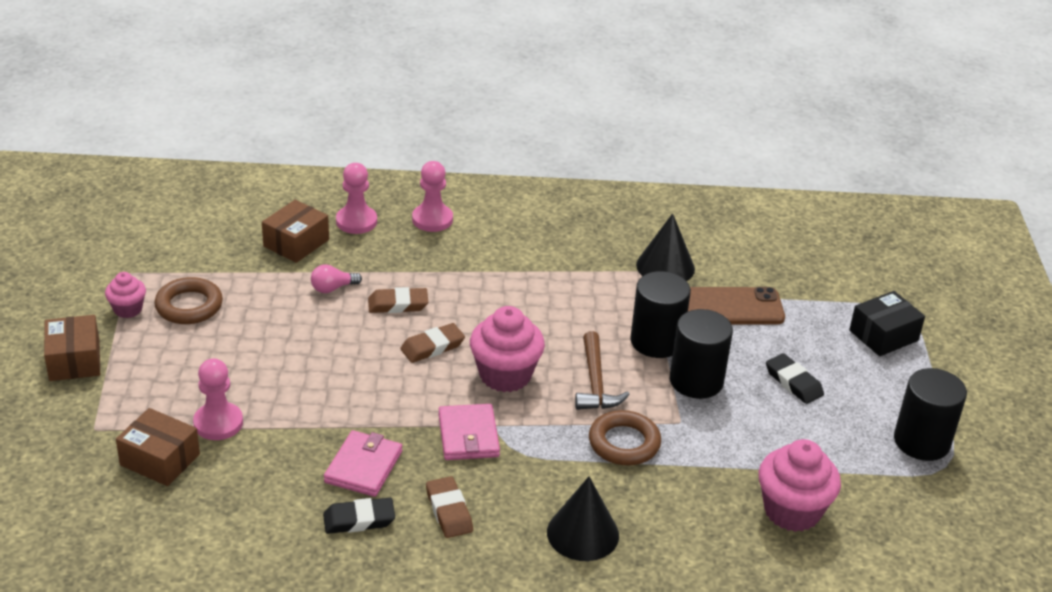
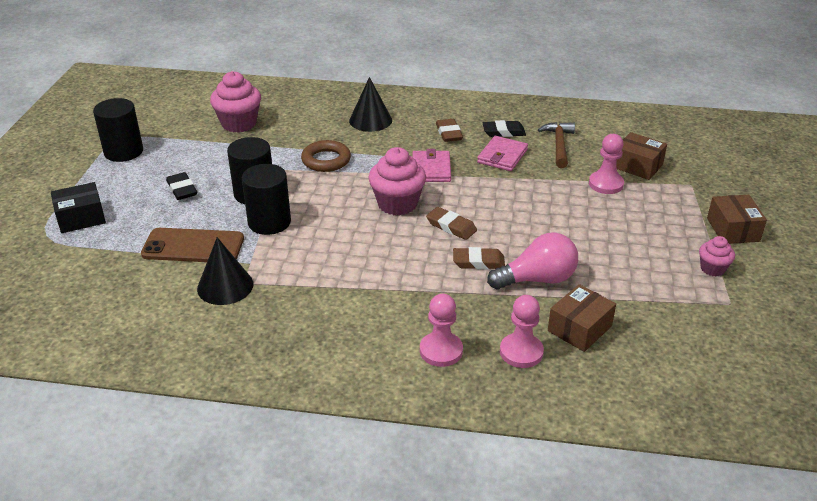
camera: 170 degrees left, 0 degrees up
(189, 306) = (660, 269): brown ring -> none
(333, 288) = (537, 279): pink light bulb -> pink light bulb, size x1.94
(432, 347) = (451, 226): brown eraser -> brown eraser turned 60 degrees clockwise
(595, 382) = (330, 196): brown hammer -> brown hammer (559, 145)

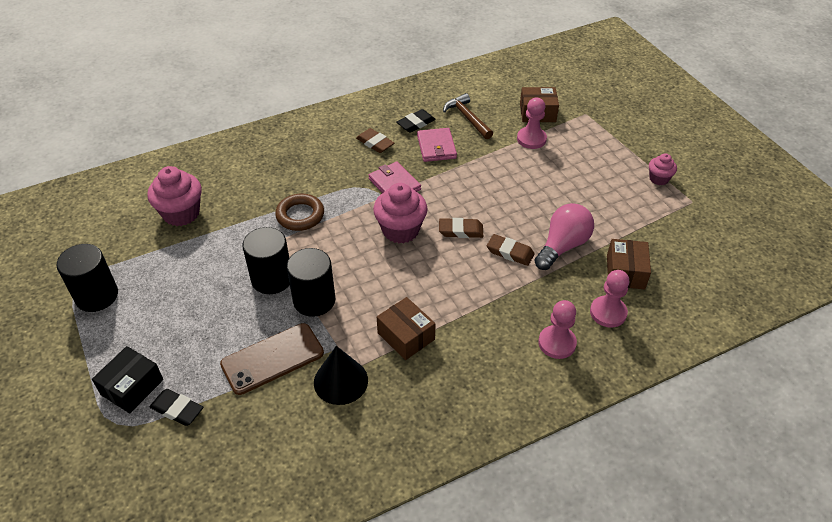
camera: 35 degrees left, 10 degrees up
(182, 189) = (200, 307): black eraser -> black eraser (177, 409)
(370, 120) = (298, 158): black cone -> none
(478, 262) = (510, 252): brown eraser -> brown eraser turned 60 degrees clockwise
(733, 230) = (643, 140): brown box -> brown box (406, 336)

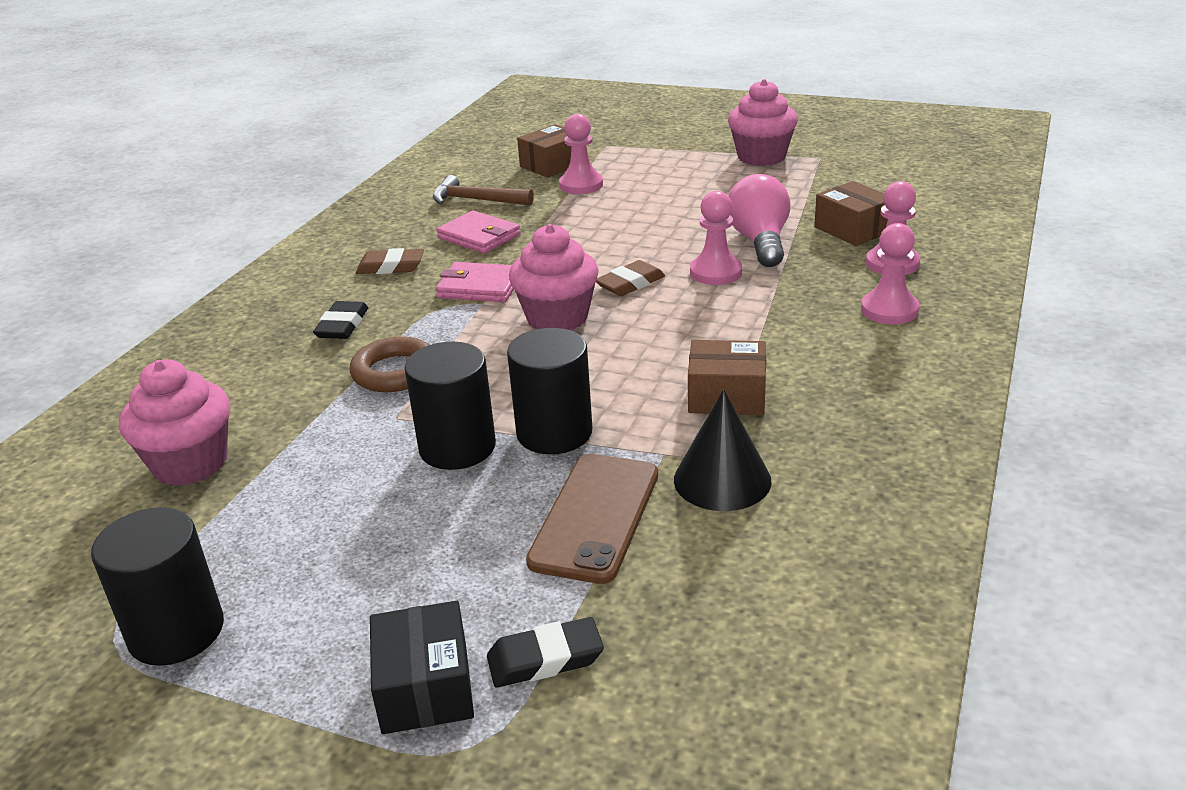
camera: 40 degrees left, 15 degrees down
(416, 123) = (417, 230): black eraser -> black eraser (342, 325)
(510, 252) = (715, 272): brown eraser -> pink pawn
(659, 179) = (761, 157): pink cupcake -> pink cupcake, size x1.80

